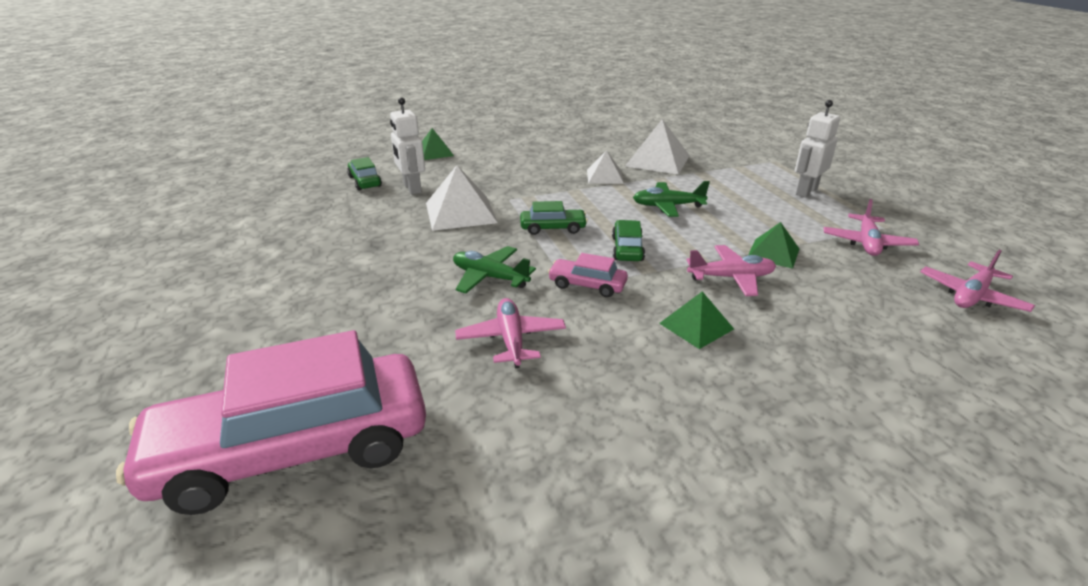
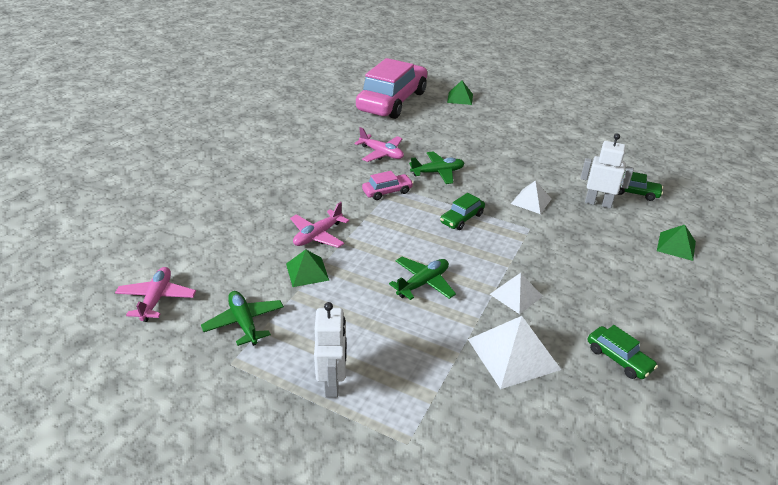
camera: 135 degrees right, 5 degrees up
(460, 212) = (531, 201): white pyramid -> white pyramid, size x0.62
(627, 249) = (398, 226): green car -> green car (618, 358)
(696, 326) = (310, 196): green pyramid -> green pyramid (460, 98)
(867, 243) = (244, 323): pink plane -> green plane

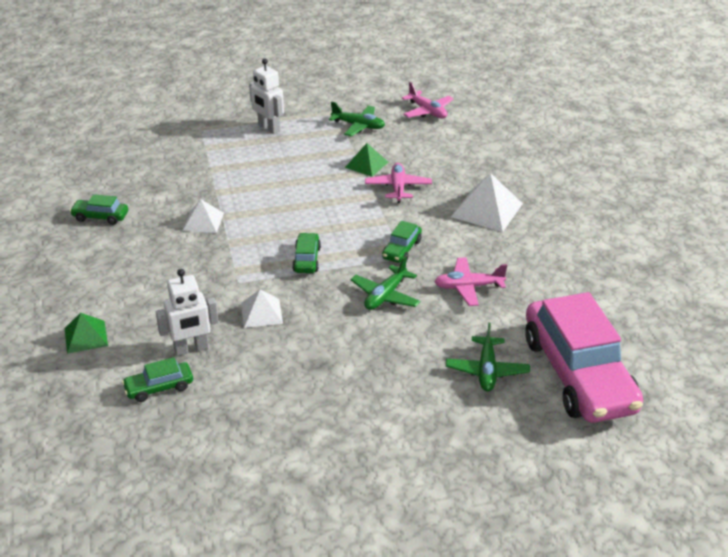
camera: 140 degrees right, 0 degrees up
(387, 192) = (401, 249): pink car -> green car
(423, 283) = (278, 196): green plane -> green plane (487, 370)
(460, 98) = (514, 440): green pyramid -> none
(513, 354) = (175, 187): white pyramid -> white pyramid (487, 210)

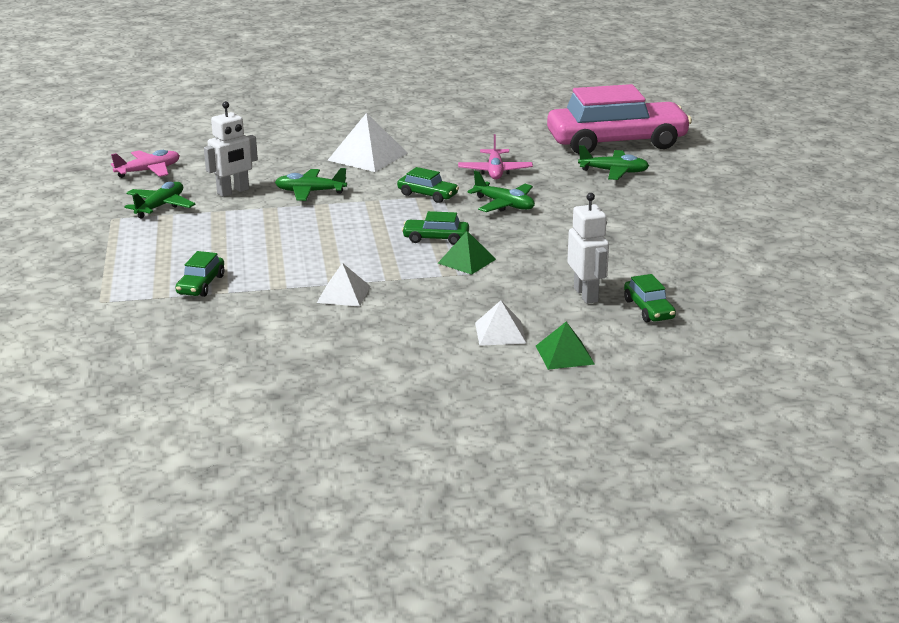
camera: 85 degrees left, 10 degrees down
(100, 217) = (310, 361): green car -> green car (201, 285)
(261, 313) = (527, 261): white pyramid -> white pyramid (500, 332)
(268, 128) = (132, 257): white robot -> white robot (233, 192)
(366, 164) = (253, 205): green pyramid -> green pyramid (466, 261)
(398, 188) = (310, 192): pink plane -> green plane

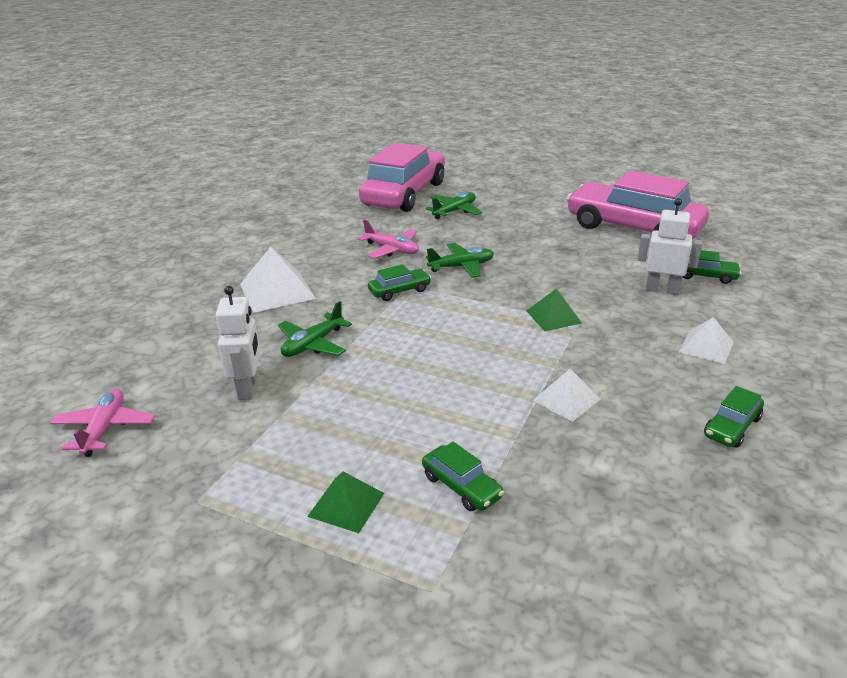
camera: 55 degrees left, 5 degrees up
(160, 206) = (216, 451): green plane -> none
(436, 238) = (493, 316): green car -> green car (732, 427)
(564, 354) = (764, 332): green pyramid -> green pyramid (346, 504)
(710, 255) = (633, 228): none -> pink car

